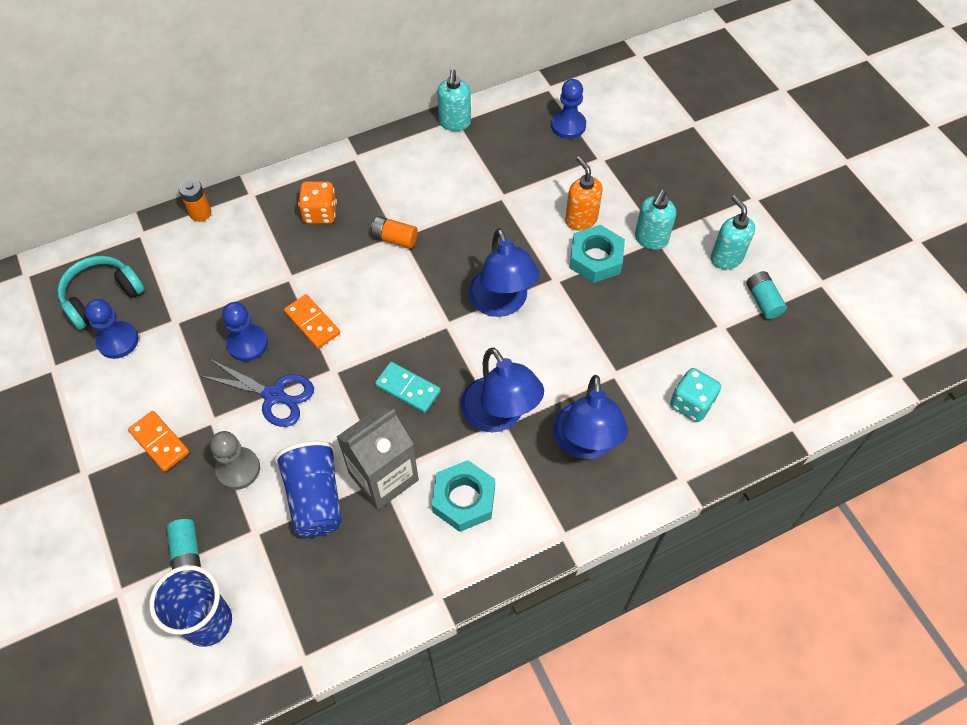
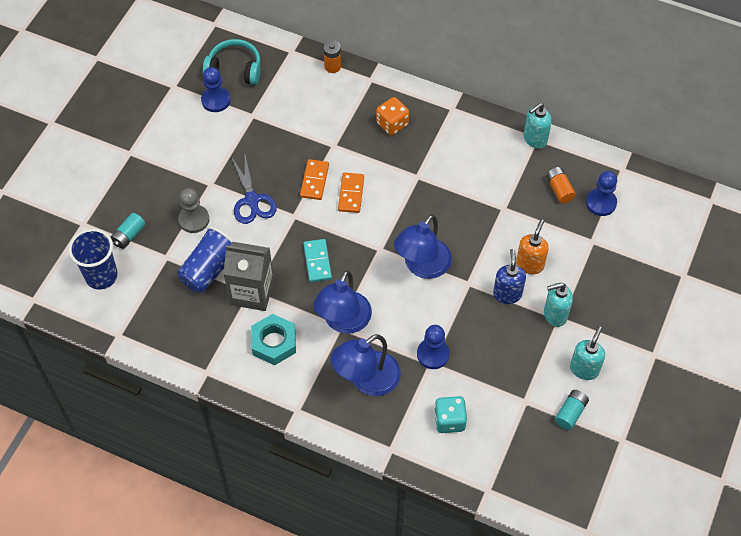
camera: 50 degrees right, 0 degrees up
(159, 442) = (176, 171): orange domino -> orange domino (351, 194)
(247, 344) = (271, 161): blue pawn -> blue pawn (433, 354)
(394, 238) = (413, 176): orange battery -> orange battery (559, 189)
(596, 259) = (507, 294): turquoise nut -> blue soap dispenser

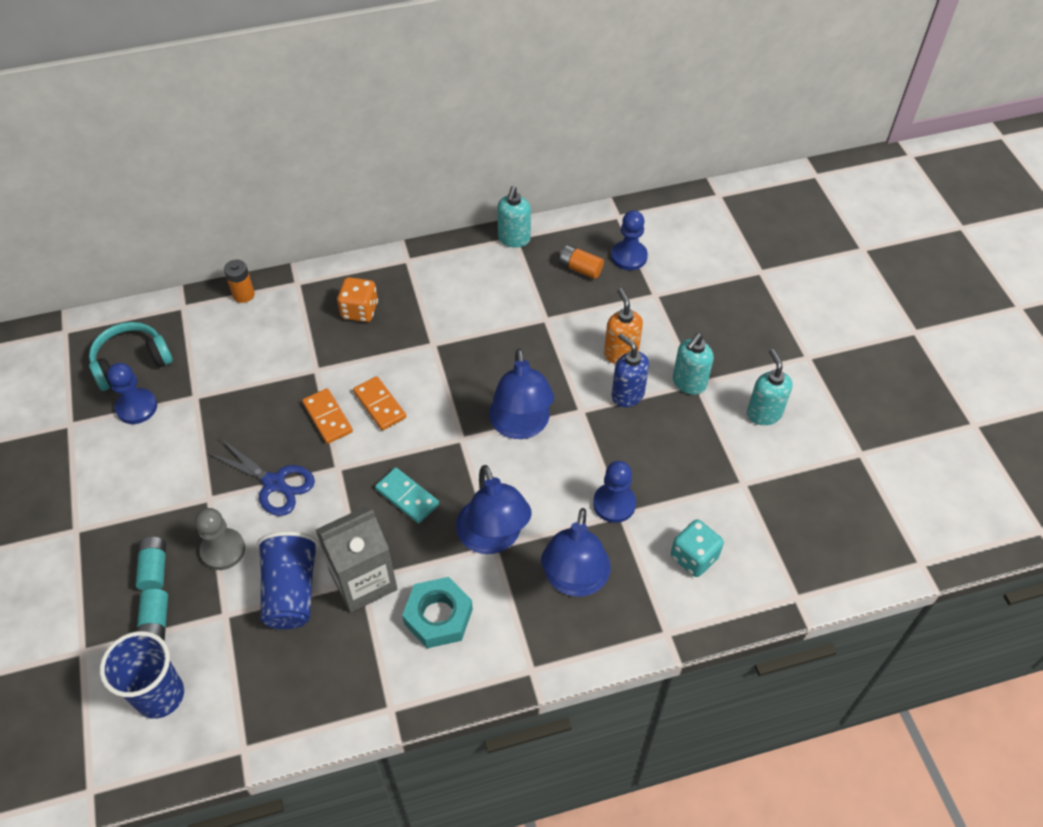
camera: 40 degrees left, 5 degrees down
(570, 413) = (793, 463): turquoise battery -> turquoise battery (154, 569)

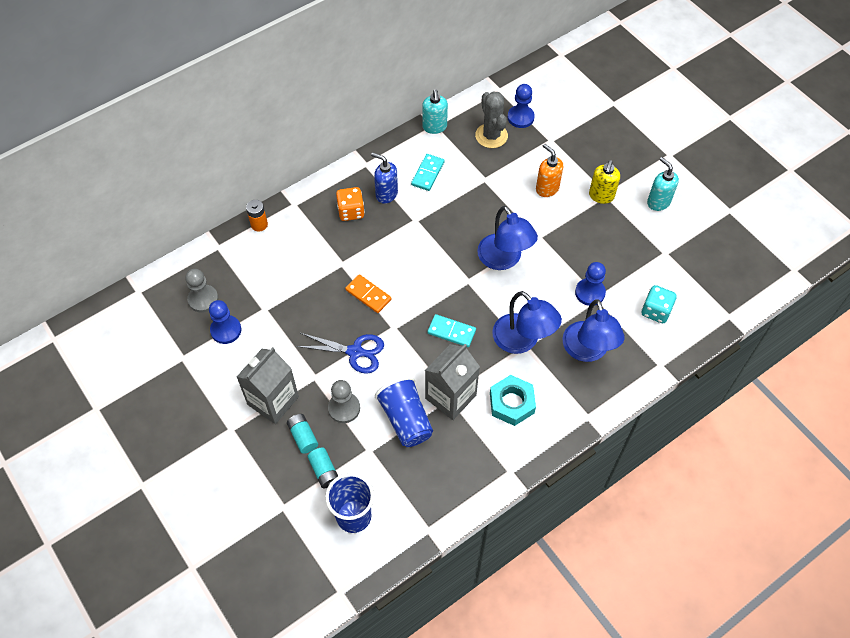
camera: 20 degrees left, 5 degrees up
(131, 362) = (203, 299): turquoise headphones -> grey pawn
(144, 511) = (273, 400): none -> grey carton
(379, 405) = (400, 275): orange domino -> none
(477, 292) = (428, 173): none -> turquoise domino
(580, 268) = (491, 136): orange battery -> grey cactus
(627, 395) = (564, 216): blue soap dispenser -> blue soap dispenser (386, 194)
(689, 383) = (601, 196): turquoise soap dispenser -> yellow soap dispenser

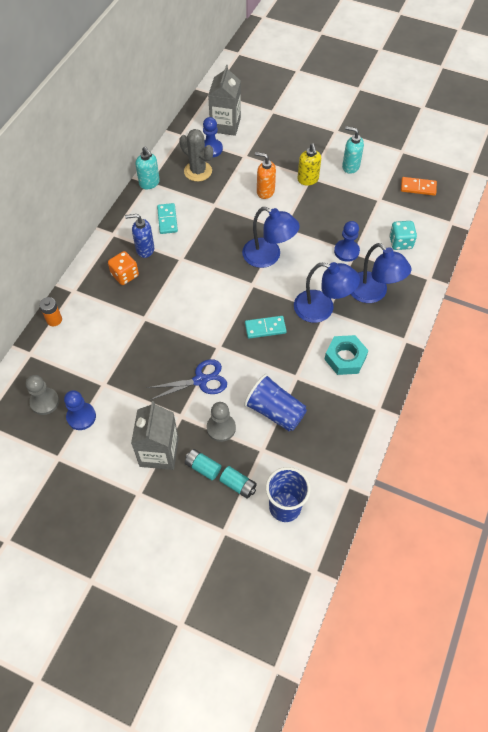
camera: 30 degrees left, 0 degrees up
(368, 295) = (181, 332): orange domino -> orange domino (418, 187)
(450, 396) = (297, 376): grey carton -> grey carton (225, 125)

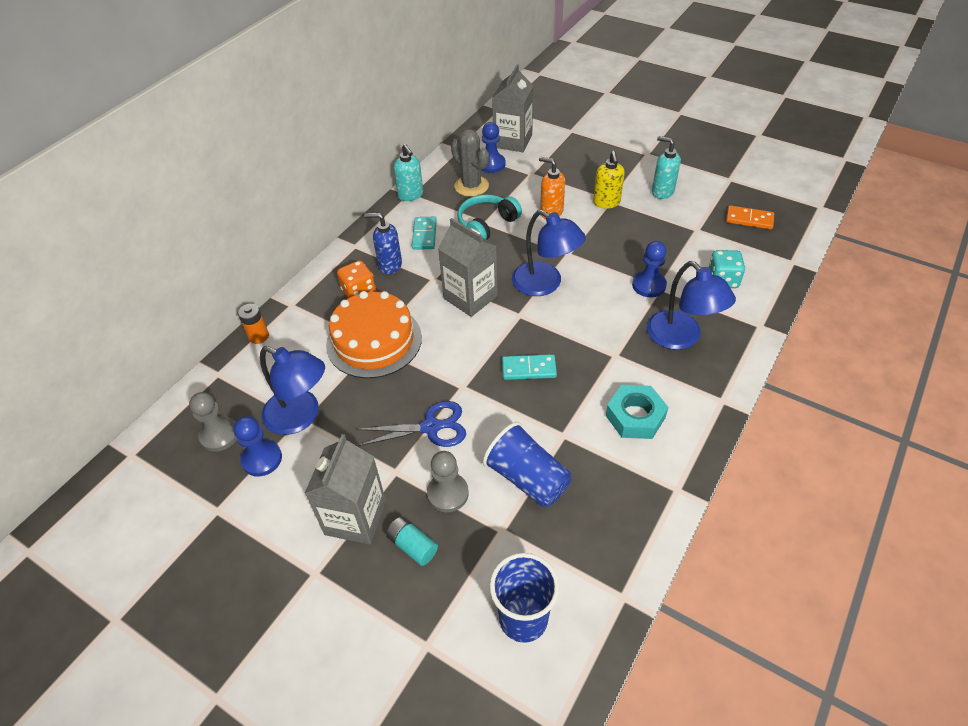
camera: 10 degrees right, 10 degrees down
(145, 315) = (374, 341): none -> orange cake
(213, 272) = (470, 297): none -> grey carton
(216, 207) = (487, 224): none -> turquoise headphones
(238, 485) = (459, 578): turquoise battery -> none
(322, 309) = (609, 351): blue lamp -> blue lamp (301, 416)

